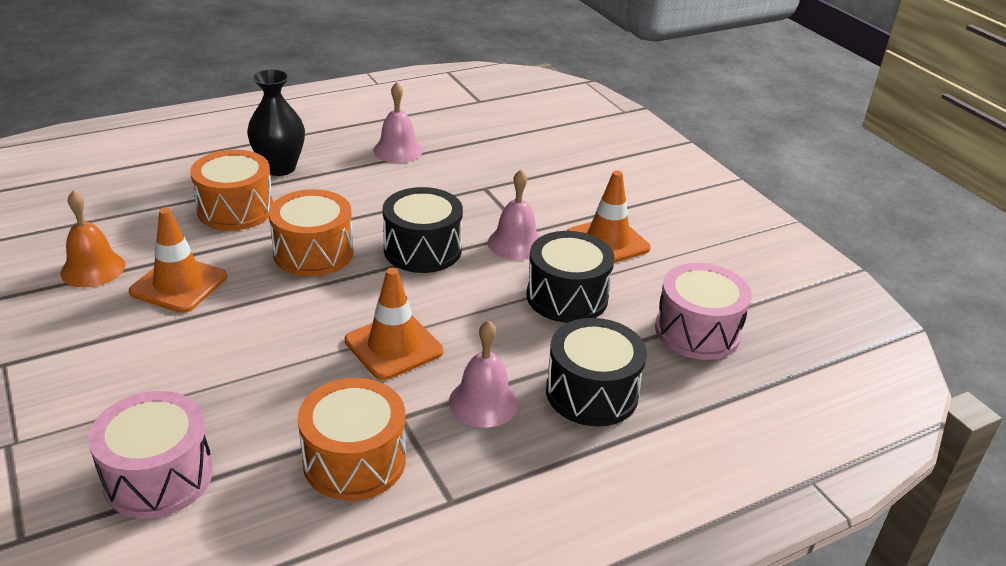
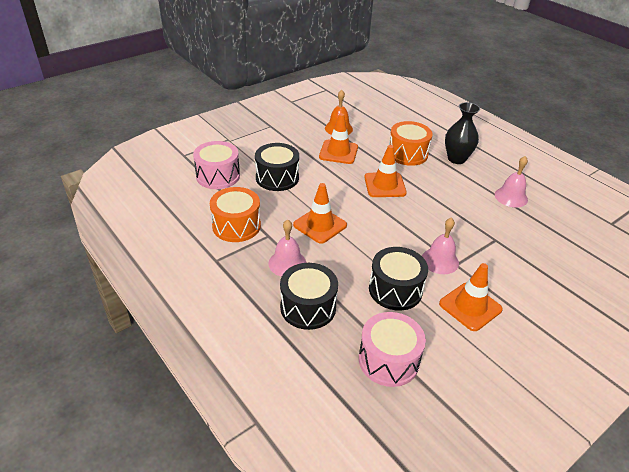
camera: 80 degrees right, 5 degrees up
(313, 253) = (384, 185): orange drum -> orange traffic cone
(422, 250) = (410, 223): black drum -> black drum (277, 178)

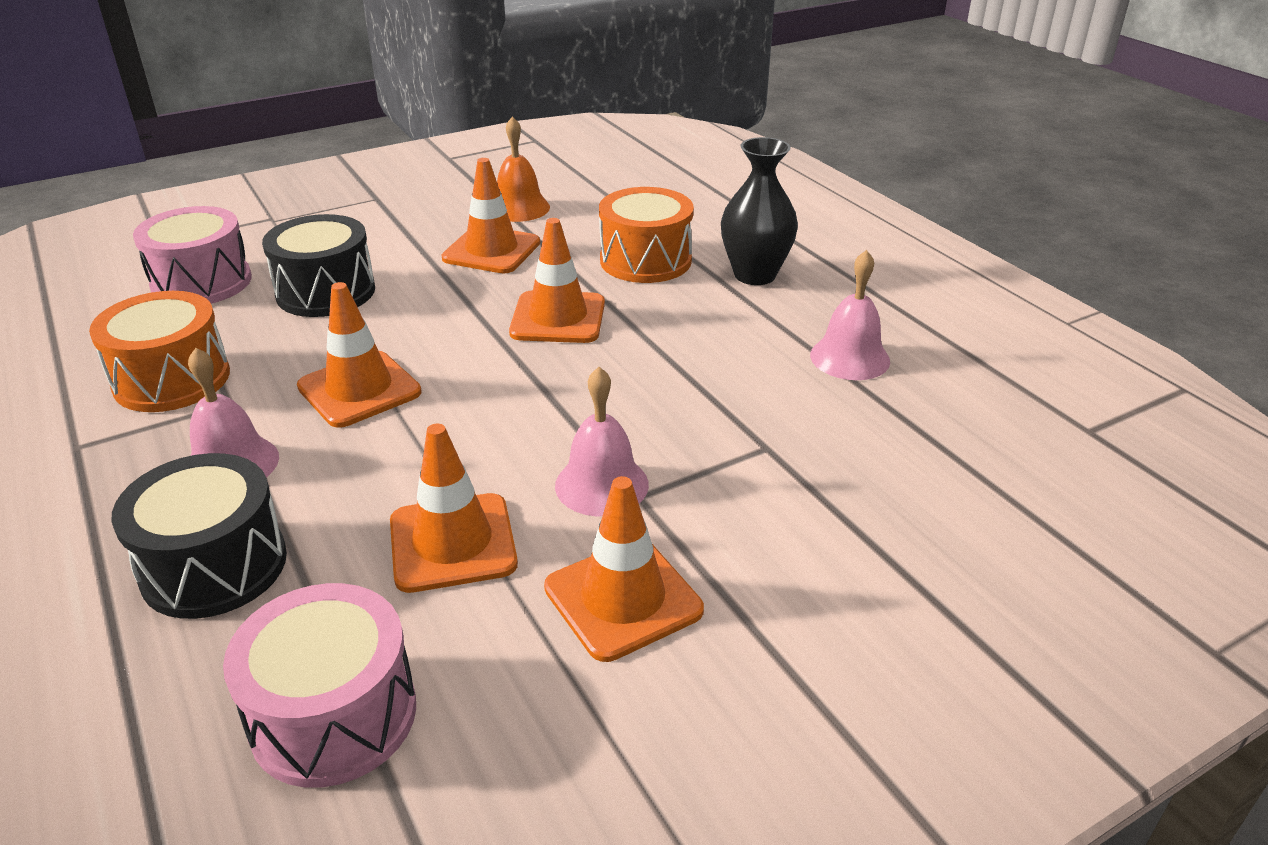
camera: 10 degrees right, 5 degrees down
(395, 290) = (452, 543): black drum -> orange traffic cone

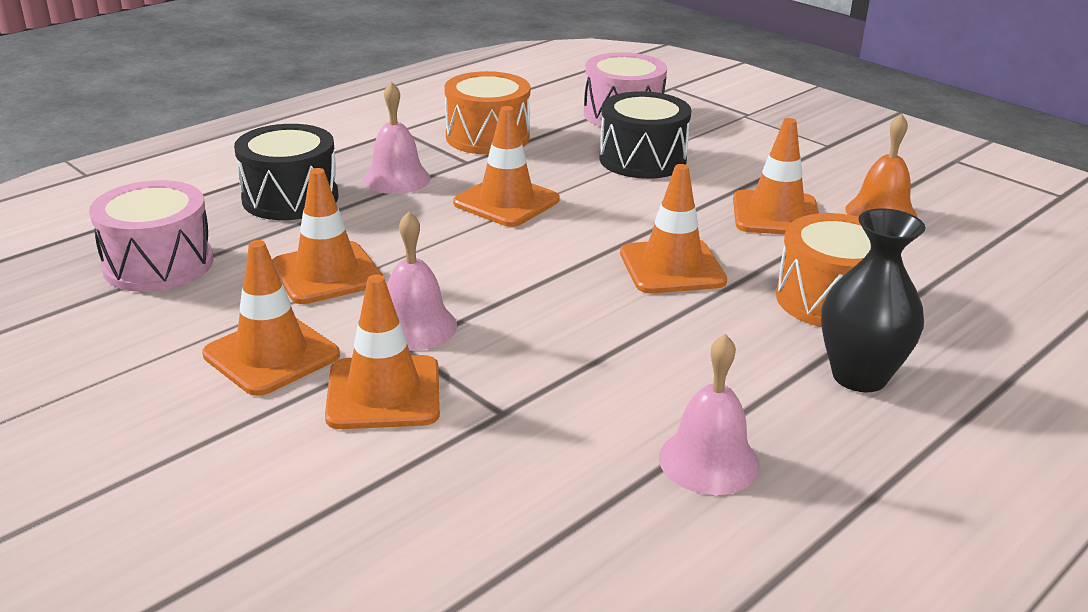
camera: 75 degrees right, 5 degrees down
(721, 517) = (383, 393): none -> orange traffic cone

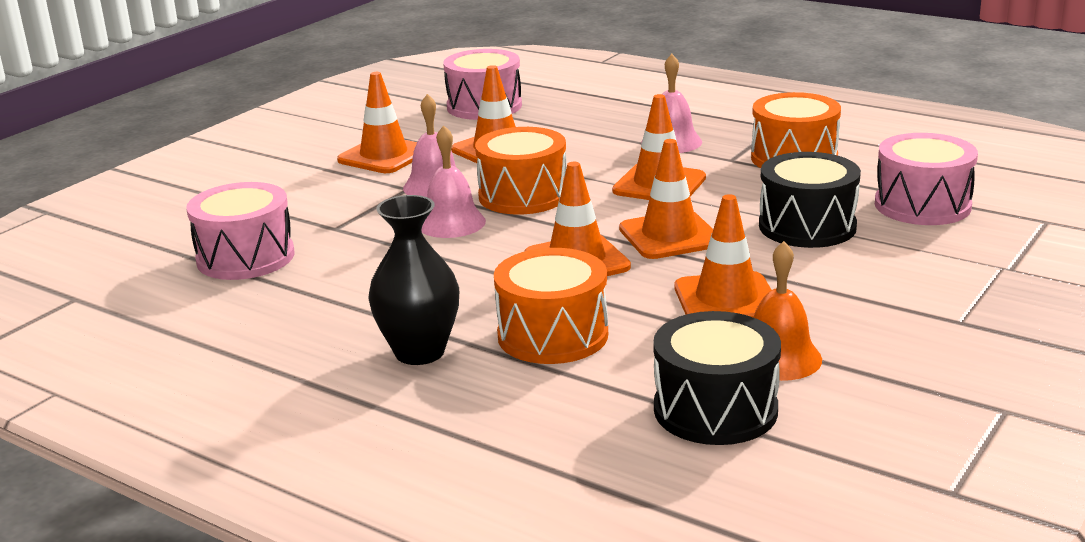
camera: 80 degrees right, 5 degrees down
(290, 198) = (608, 118): black drum -> black drum (715, 409)
(383, 393) = (348, 192): orange traffic cone -> orange traffic cone (670, 236)
(485, 274) = (523, 196): none -> orange drum
(565, 495) = (245, 257): none -> pink drum
(709, 461) = (288, 299): pink bell -> pink bell (451, 223)

